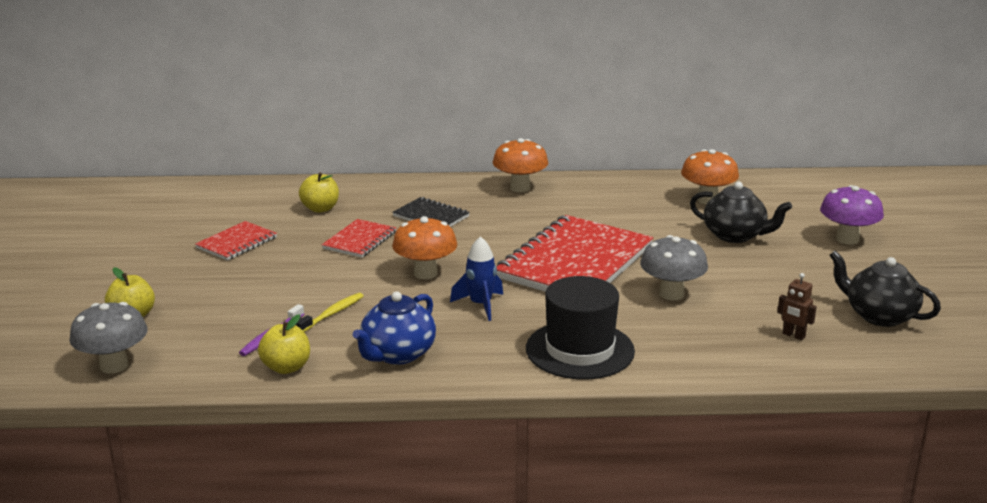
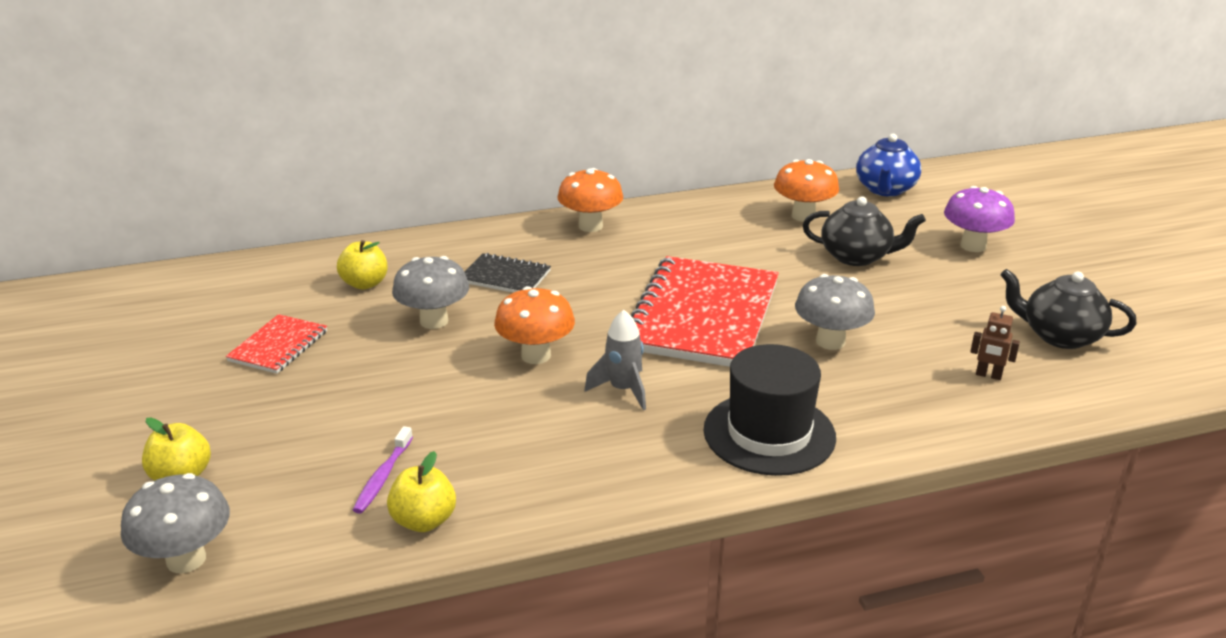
camera: 15 degrees left, 5 degrees up
(332, 314) = (447, 430): yellow toothbrush -> none
(359, 240) = (434, 321): red notebook -> grey mushroom
(397, 354) = (556, 476): blue teapot -> blue teapot (885, 189)
(480, 305) = (623, 390): blue rocket -> grey rocket

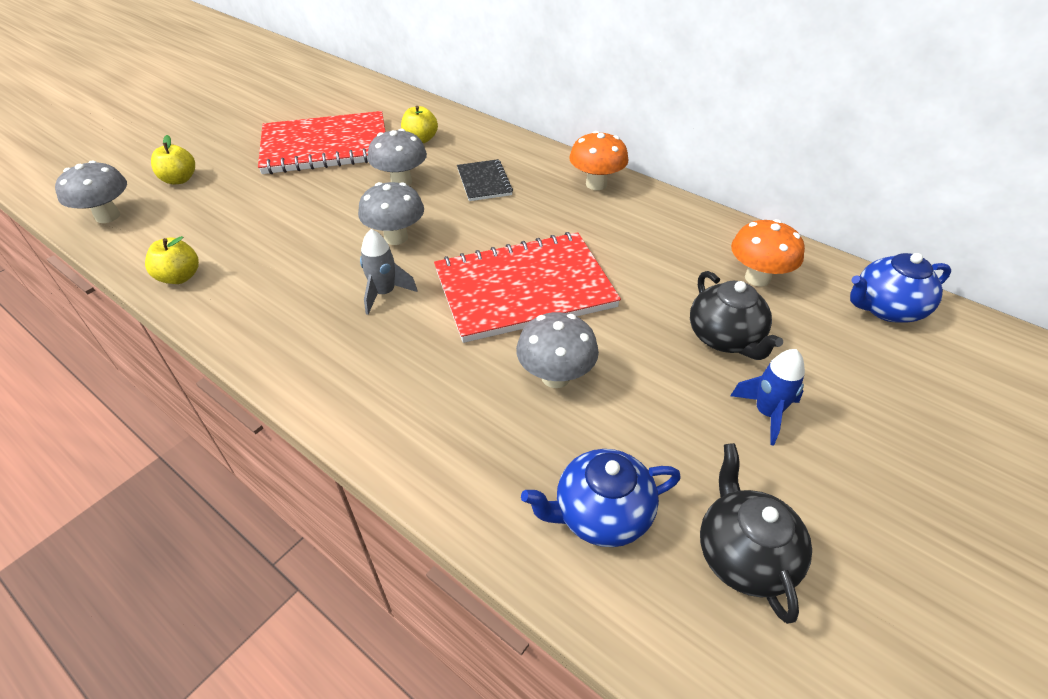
camera: 55 degrees right, 15 degrees up
(278, 346) = (325, 146): red notebook -> red notebook, size x2.11
(383, 477) = (216, 242): purple toothbrush -> none
(536, 355) = (396, 237): orange mushroom -> grey mushroom
(769, 433) = (382, 393): black hat -> none
(945, 275) = (766, 413): none -> blue rocket
(973, 246) = (856, 414): purple mushroom -> none
(988, 375) = (601, 514): brown robot -> blue teapot

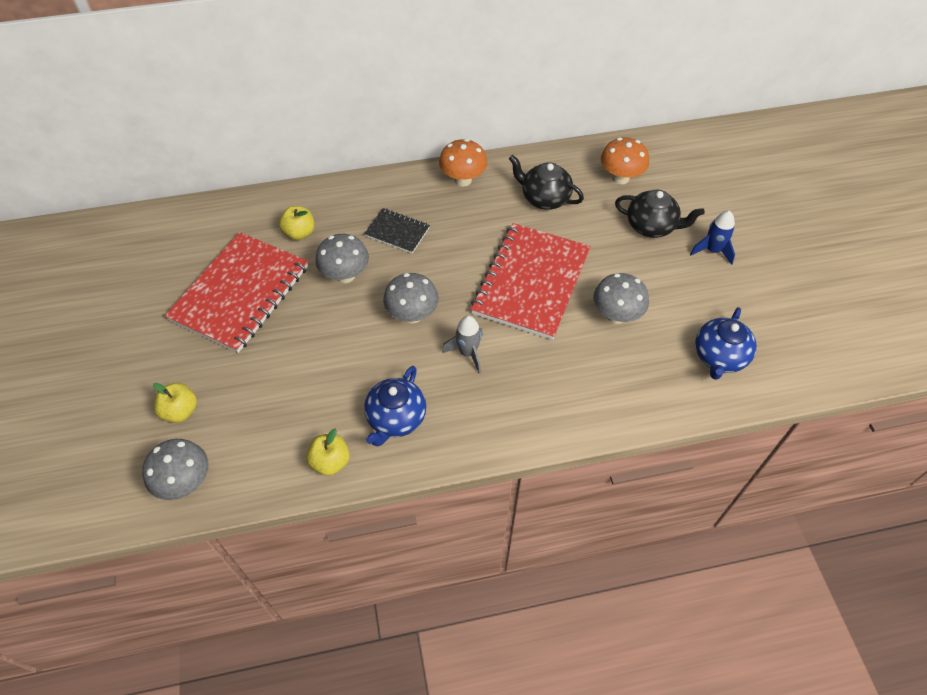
camera: 50 degrees left, 10 degrees up
(743, 555) = (779, 321): black teapot -> black teapot (544, 198)
(886, 308) = (687, 150): blue teapot -> blue teapot (396, 418)

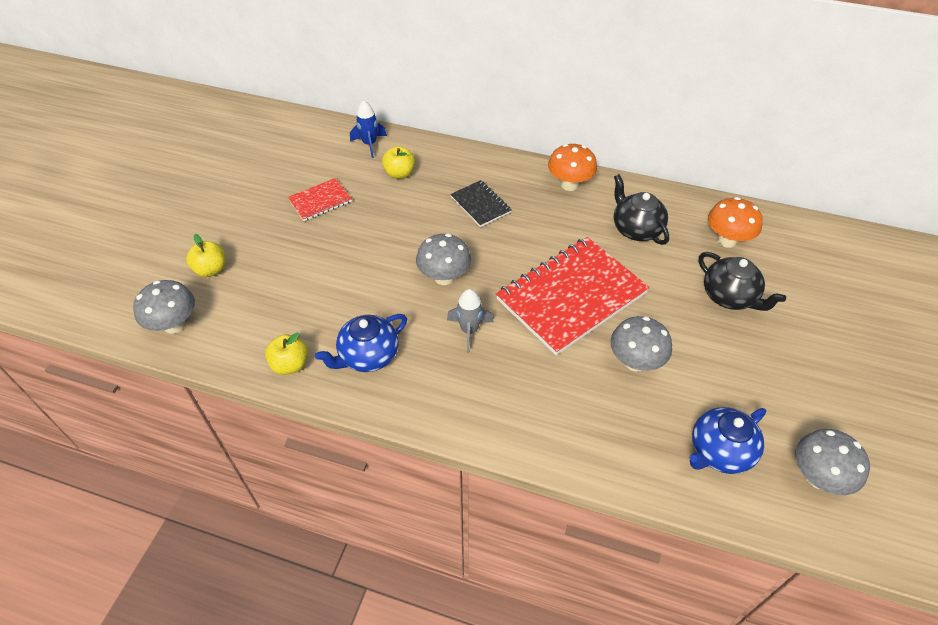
camera: 30 degrees right, 5 degrees down
(240, 293) = (320, 201): red notebook -> red notebook, size x0.47
(345, 275) = (412, 221): grey mushroom -> grey mushroom (817, 477)
(712, 250) = (782, 346): blue rocket -> blue rocket (369, 144)

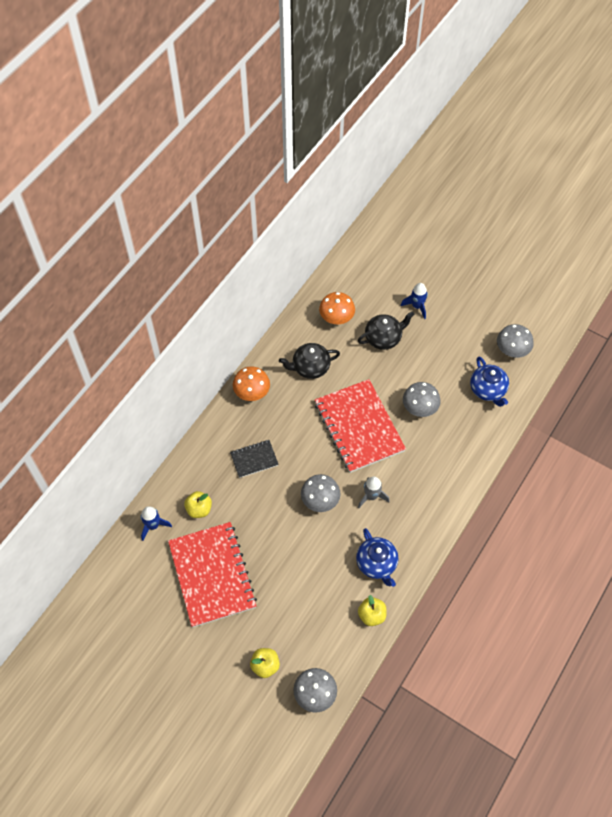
camera: 75 degrees left, 10 degrees up
(320, 201) = (212, 575): red notebook -> red notebook, size x2.11
(811, 326) = (417, 306): none -> blue rocket

